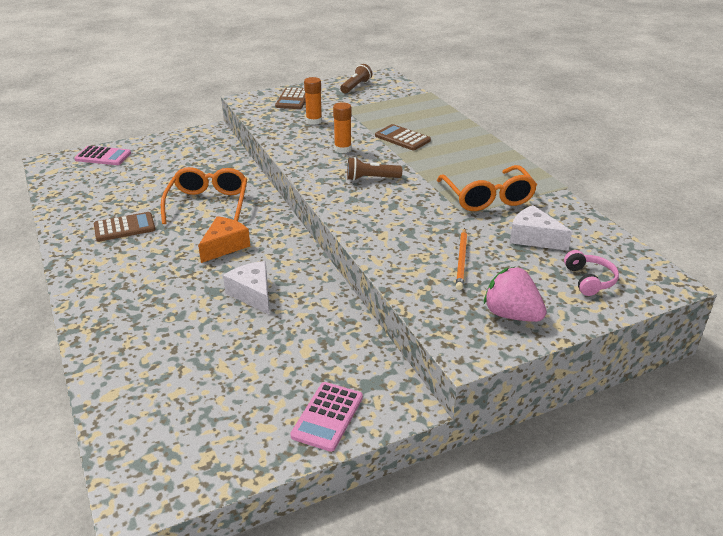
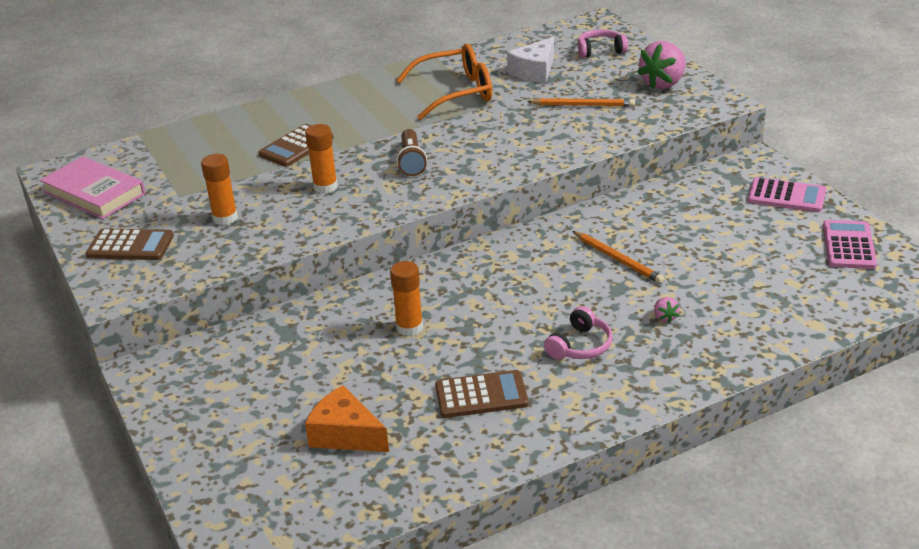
camera: 90 degrees left, 0 degrees up
(103, 156) = (229, 485): pink calculator -> pink calculator (848, 245)
(124, 227) = (481, 395): brown calculator -> brown calculator turned 105 degrees clockwise
(152, 268) = (580, 346): none -> pink headphones
(164, 310) = (665, 317): none -> pink strawberry
(208, 204) = (409, 327): orange glasses -> orange glue stick
(224, 246) = (520, 295): orange cheese -> orange cheese (346, 434)
(253, 294) = (618, 259): white cheese -> orange pencil
(356, 86) = (94, 193): brown flashlight -> pink book

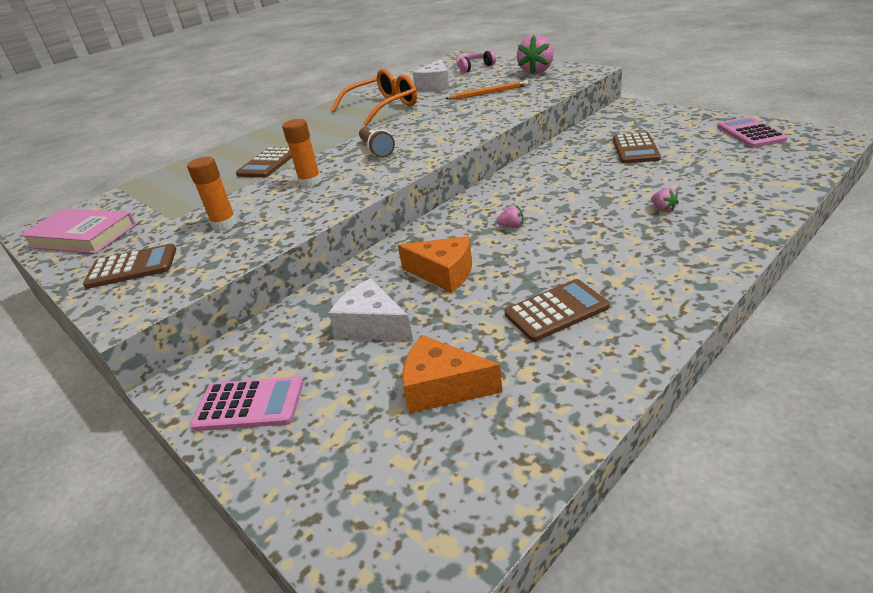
camera: 15 degrees left, 0 degrees up
(320, 362) = (373, 325): none -> white cheese
(409, 327) = (443, 273): orange glue stick -> orange cheese
(506, 293) = (511, 226): none -> pink strawberry
(580, 346) = (612, 247): pink headphones -> none
(618, 259) = (585, 182): orange pencil -> none
(707, 230) = (635, 149): none -> brown calculator
(786, 196) = (672, 119): pink calculator -> pink calculator (249, 405)

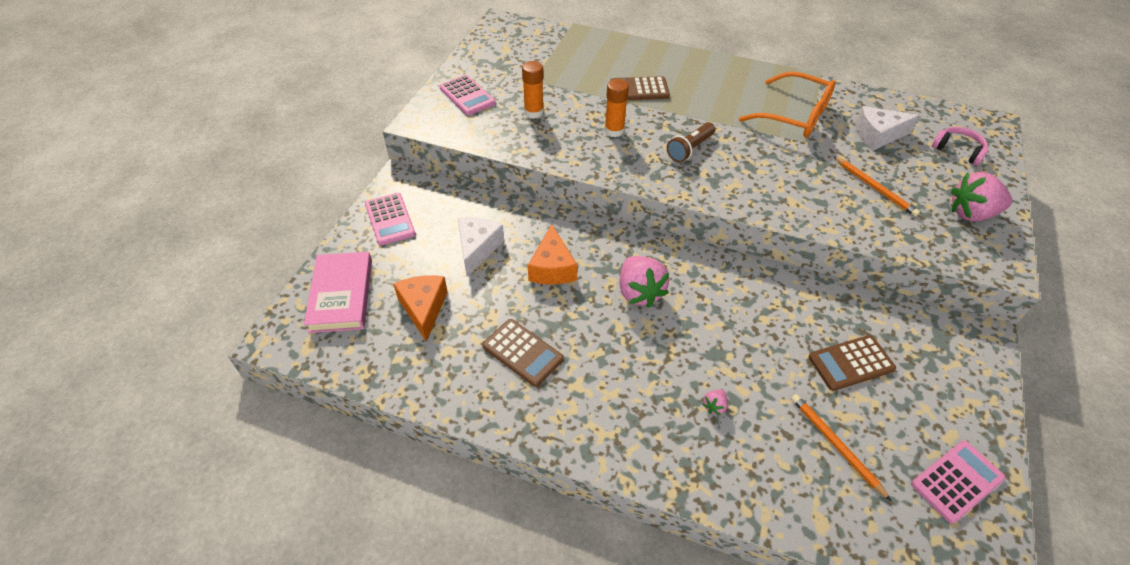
camera: 60 degrees right, 15 degrees up
(82, 236) = (499, 49): pink book -> pink book (341, 295)
(132, 267) = (467, 96): brown calculator -> pink calculator
(511, 226) = (639, 292): pink strawberry -> pink strawberry, size x2.29
(713, 166) = (835, 445): none -> orange pencil

